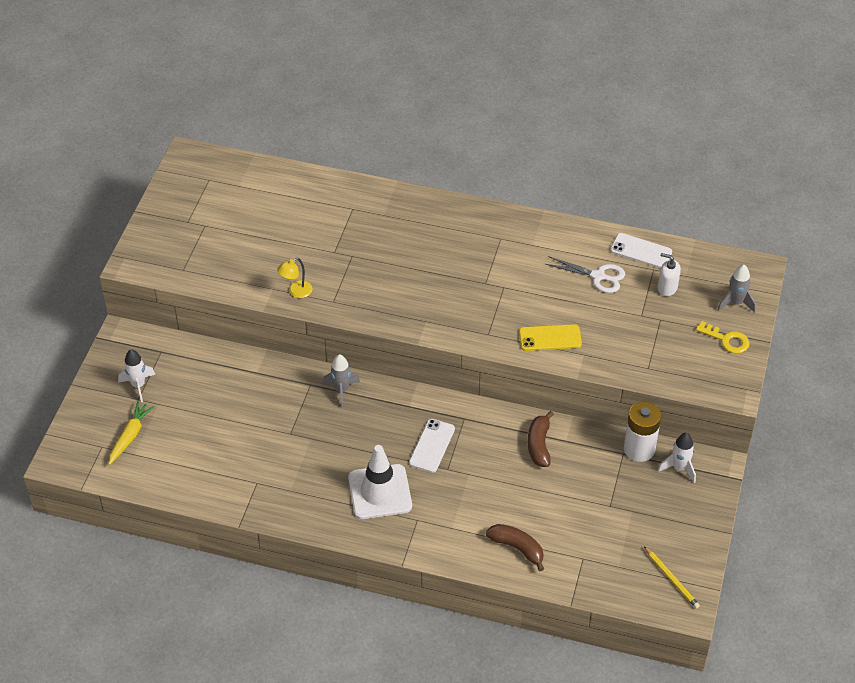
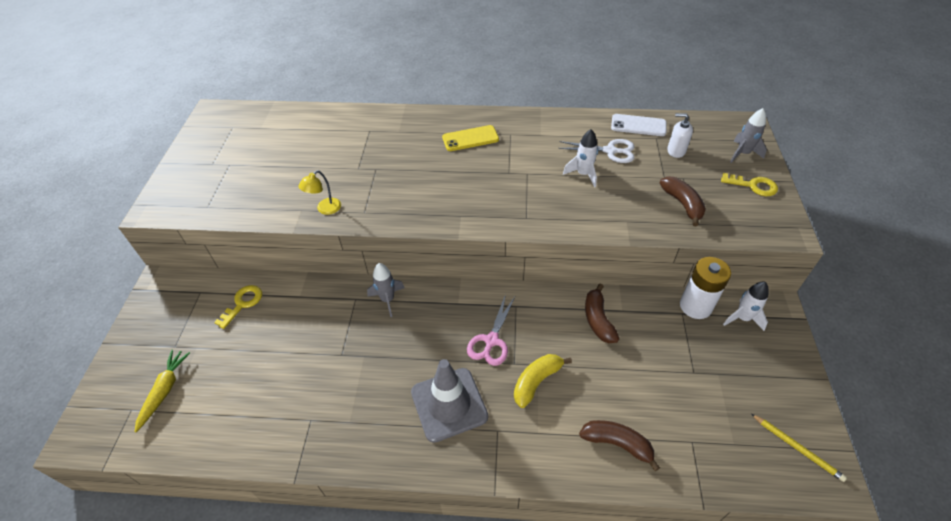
camera: 10 degrees left, 0 degrees up
(138, 385) = (175, 332): white rocket -> white rocket (583, 174)
(202, 370) = (243, 303): none -> yellow key
(380, 492) = (449, 404): white traffic cone -> grey traffic cone
(432, 446) = (491, 341): white phone -> pink scissors
(463, 488) = (536, 382): none -> yellow banana
(550, 338) = (588, 211): yellow phone -> yellow phone (470, 138)
(646, 346) = (682, 204): none -> brown banana

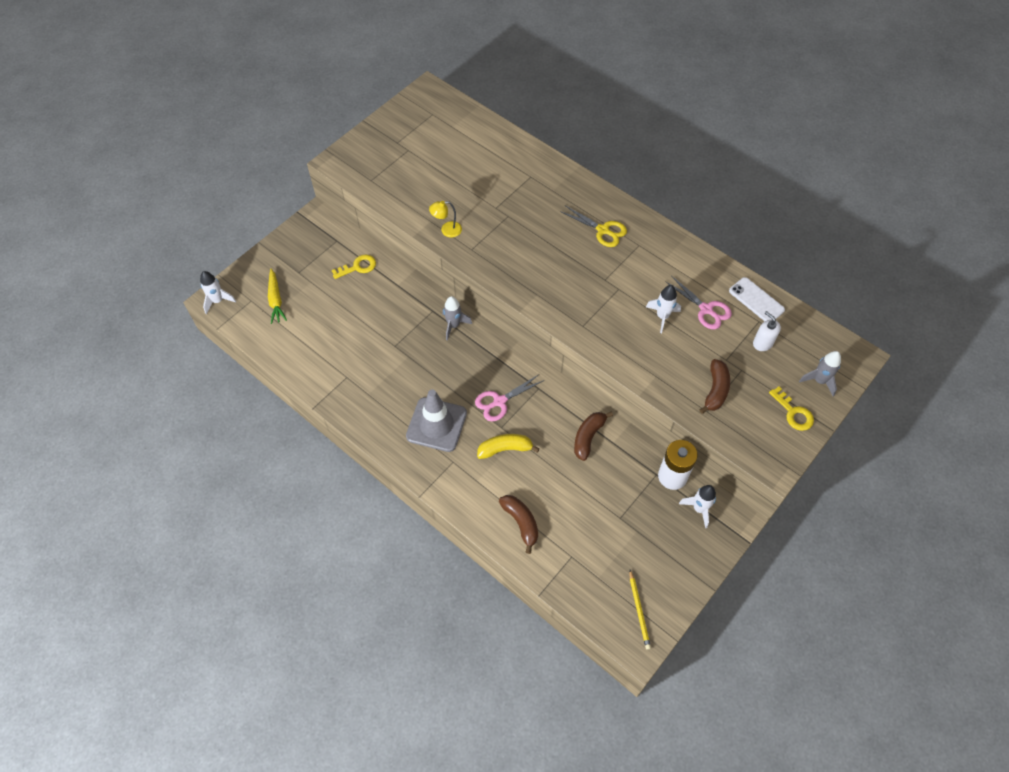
camera: 35 degrees right, 10 degrees up
(84, 436) = (218, 301): none -> white rocket
(164, 390) = (276, 300): yellow carrot -> yellow carrot turned 120 degrees clockwise
(470, 138) = (603, 230): yellow phone -> yellow scissors
(610, 151) = (706, 309): white scissors -> pink scissors

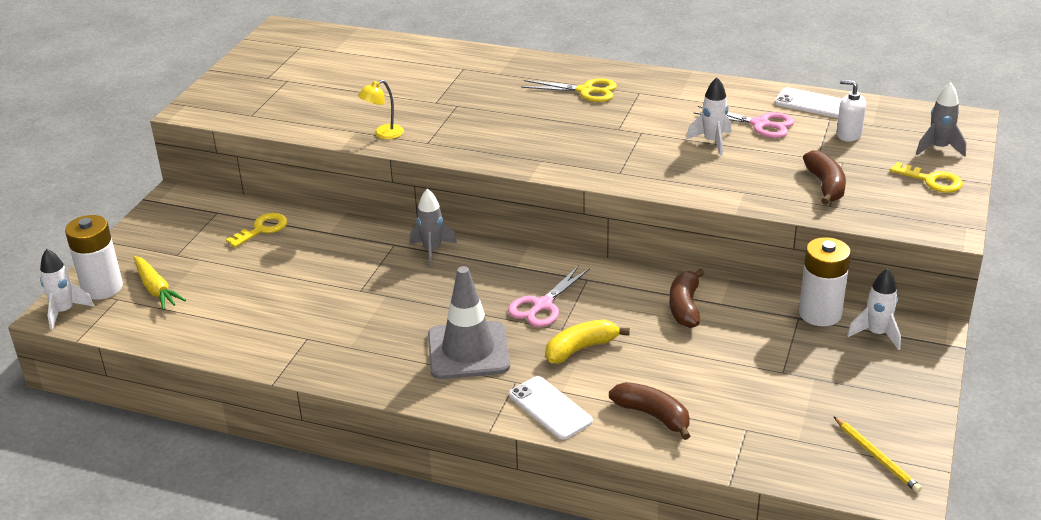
camera: 20 degrees left, 25 degrees down
(246, 287) = (102, 288): none -> white battery
(463, 492) = (550, 408): none -> white phone

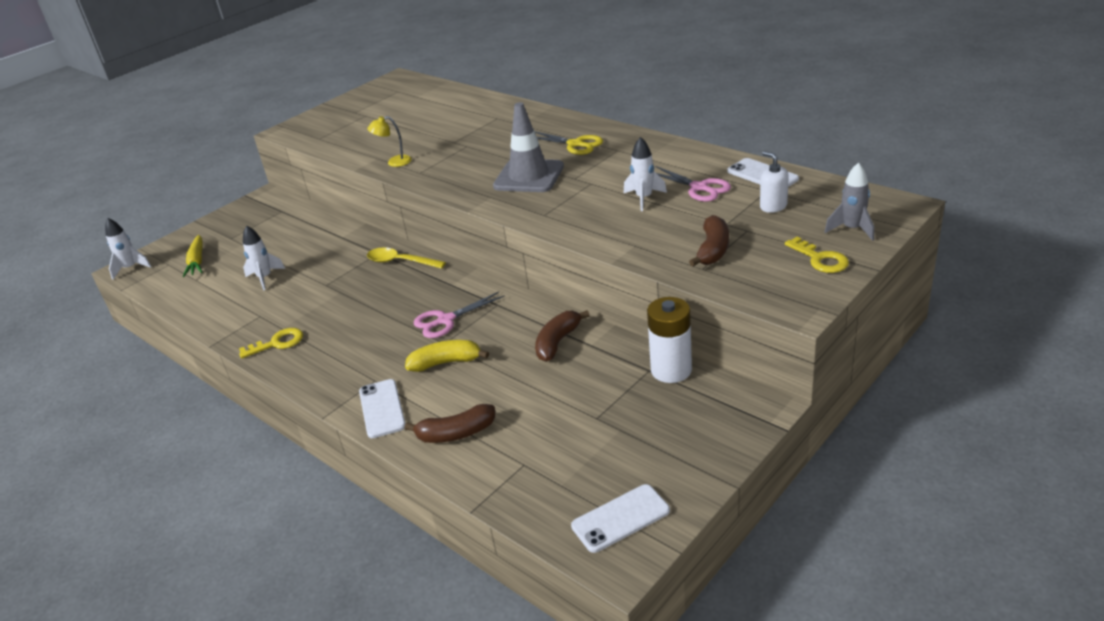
camera: 25 degrees right, 0 degrees up
(102, 288) = (166, 255): white battery -> none
(262, 229) = (300, 228): yellow key -> yellow key (277, 343)
(432, 250) = (401, 262): grey rocket -> yellow spoon
(468, 351) = (361, 347): grey traffic cone -> grey traffic cone (529, 176)
(652, 415) = (456, 433): brown banana -> brown banana turned 105 degrees clockwise
(876, 334) = (709, 399): white rocket -> white rocket (265, 278)
(876, 456) = (620, 518): yellow pencil -> white phone

